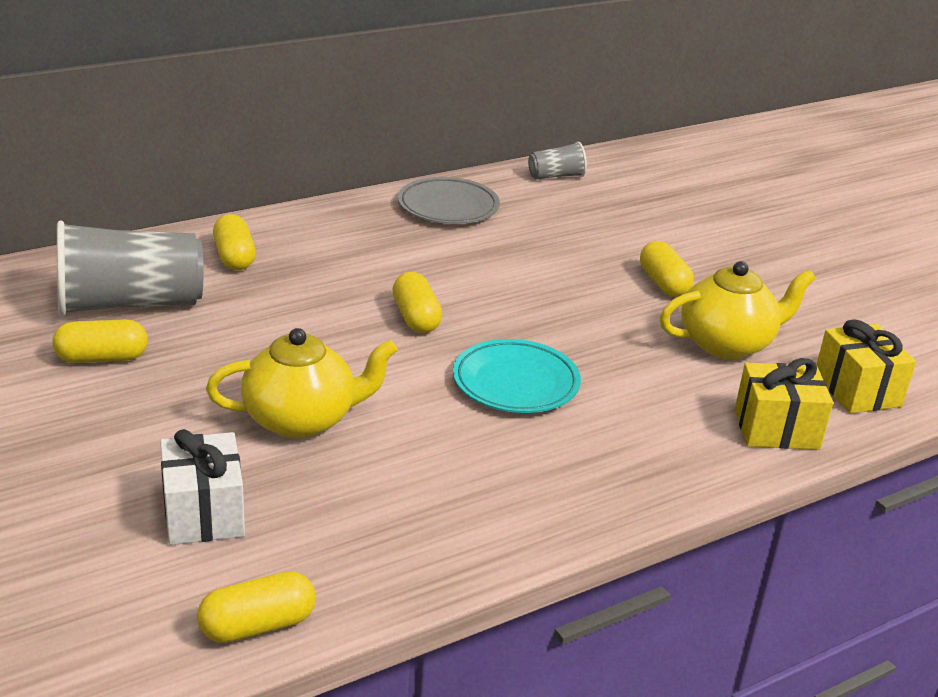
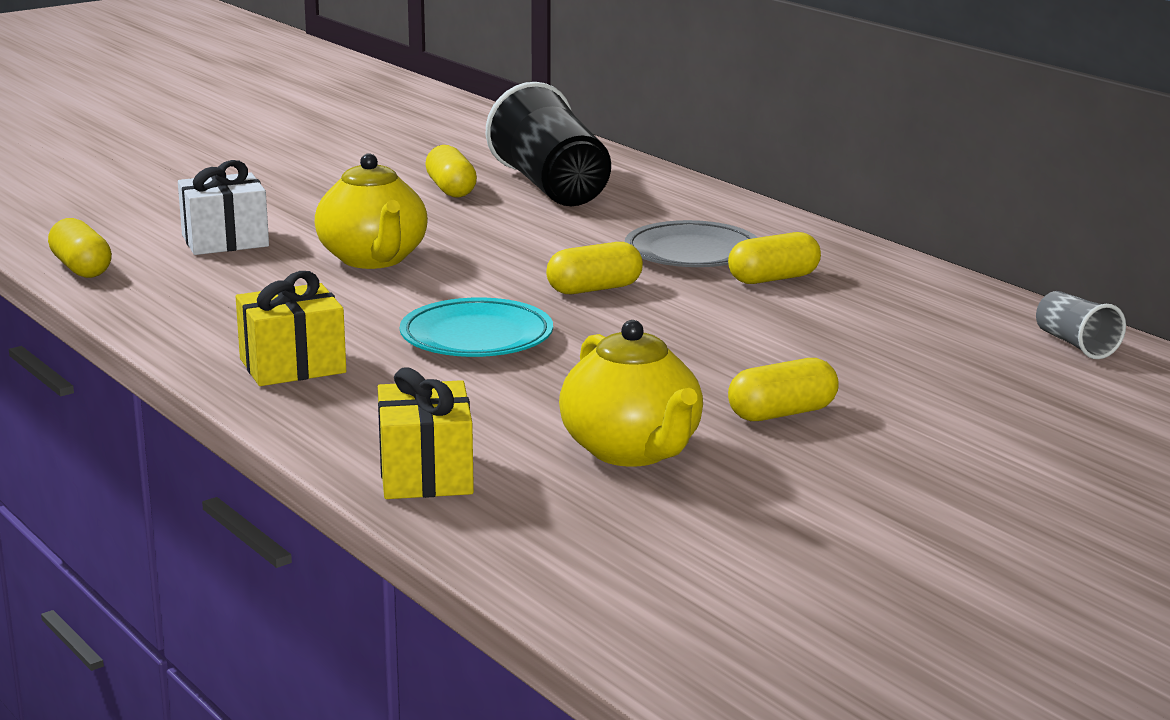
camera: 85 degrees right, 10 degrees down
(129, 304) = (551, 187): grey cup -> black cup
(234, 257) = (675, 211): yellow capsule -> yellow capsule (773, 279)
(448, 207) = (898, 289): grey plate -> grey plate (692, 253)
(857, 390) = (547, 535): yellow gift -> yellow gift (292, 366)

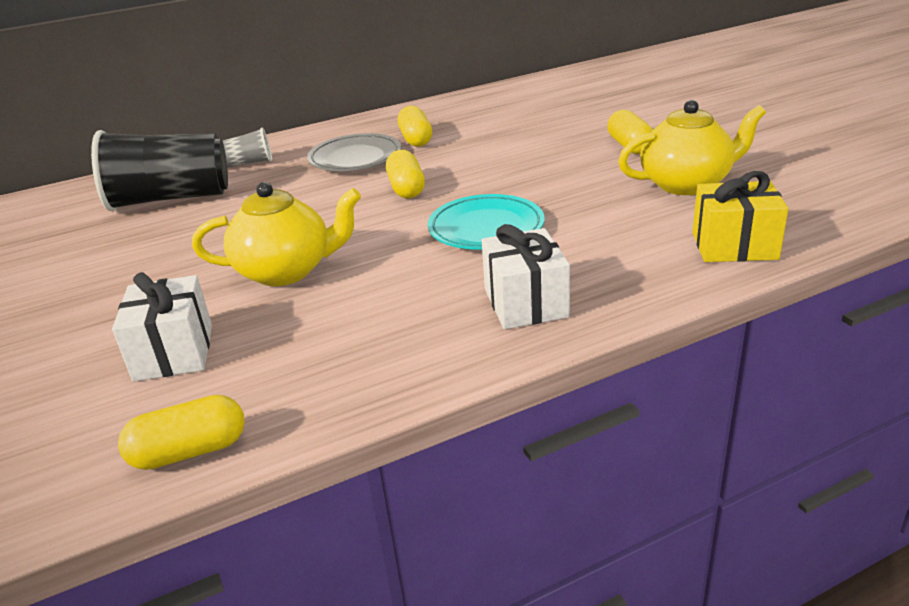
camera: 75 degrees left, 10 degrees up
(292, 366) = (525, 303): yellow gift -> white gift
(451, 189) = (133, 238): yellow capsule -> none
(1075, 344) = (543, 85): grey cup -> grey cup (247, 163)

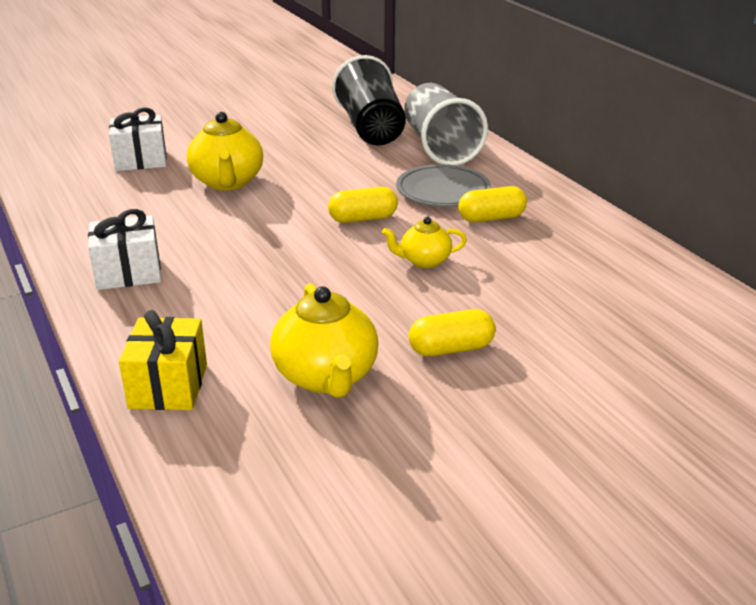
camera: 85 degrees right, 0 degrees up
(190, 451) = (40, 177): yellow capsule -> none
(247, 163) = (440, 147): grey cup -> grey cup, size x2.10
(486, 228) = (263, 257): turquoise plate -> none
(493, 160) = (424, 261): none -> yellow teapot

